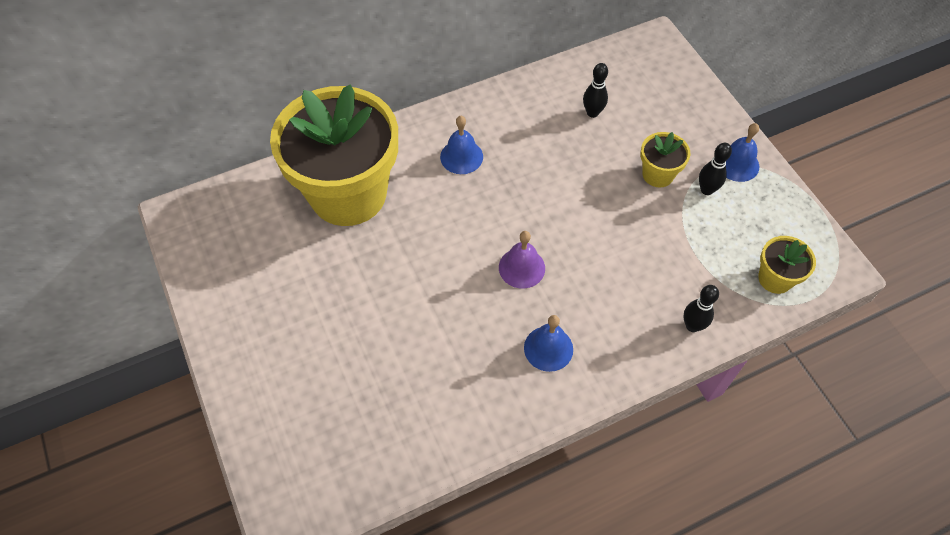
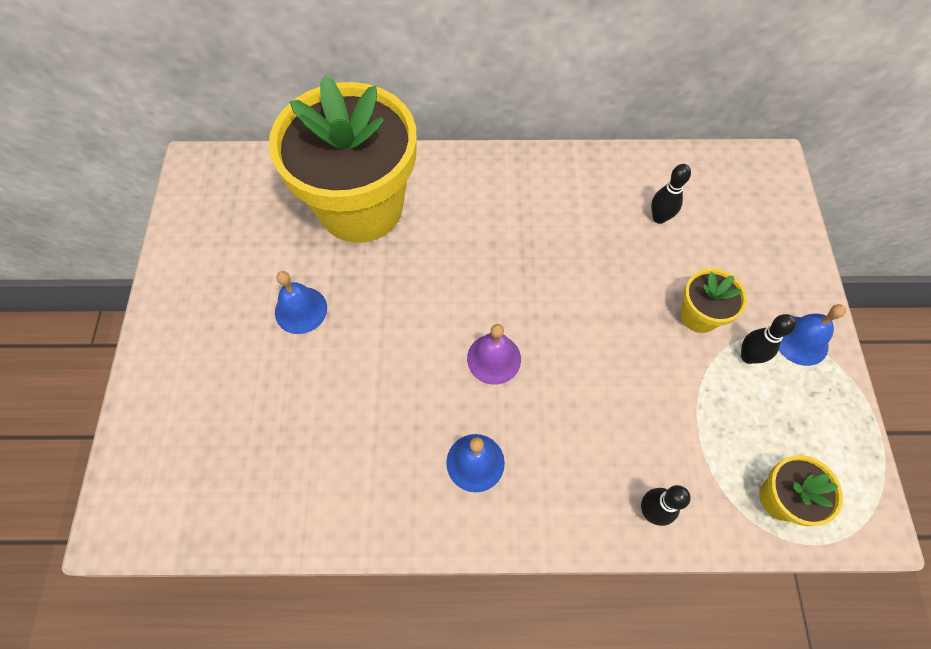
camera: 25 degrees right, 5 degrees up
(461, 156) = (494, 212): blue bell -> blue bell (301, 310)

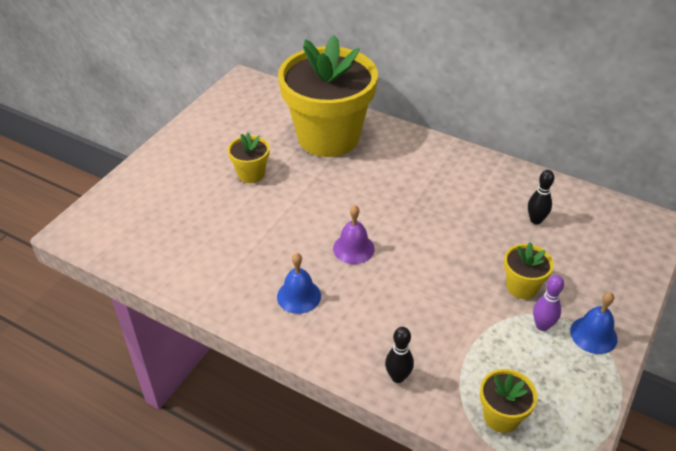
camera: 30 degrees right, 20 degrees down
(301, 310) = (251, 174): blue bell -> yellow flower pot
(748, 356) = (542, 325): black bowling pin -> purple bowling pin

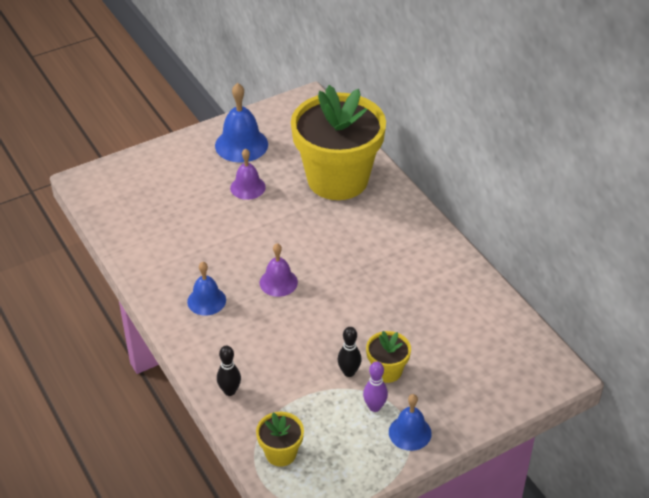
camera: 30 degrees right, 0 degrees up
(213, 139) = (241, 145): none -> blue bell
(251, 174) = (247, 187): yellow flower pot -> purple bell
(535, 220) = (452, 324): black bowling pin -> black bowling pin (349, 372)

